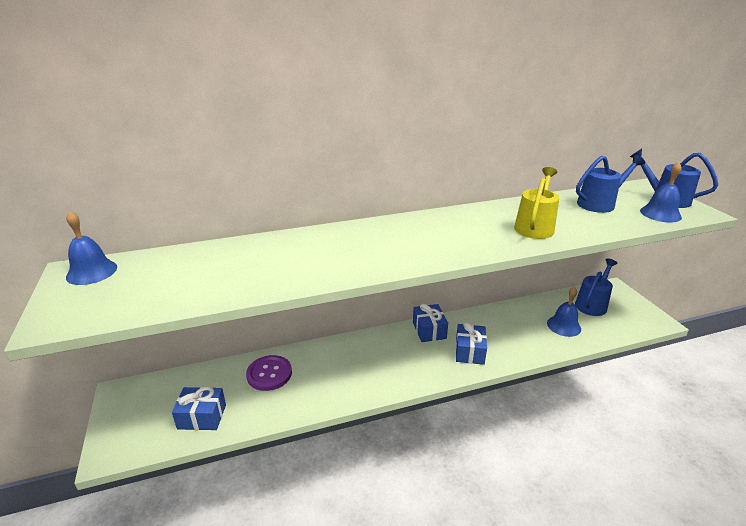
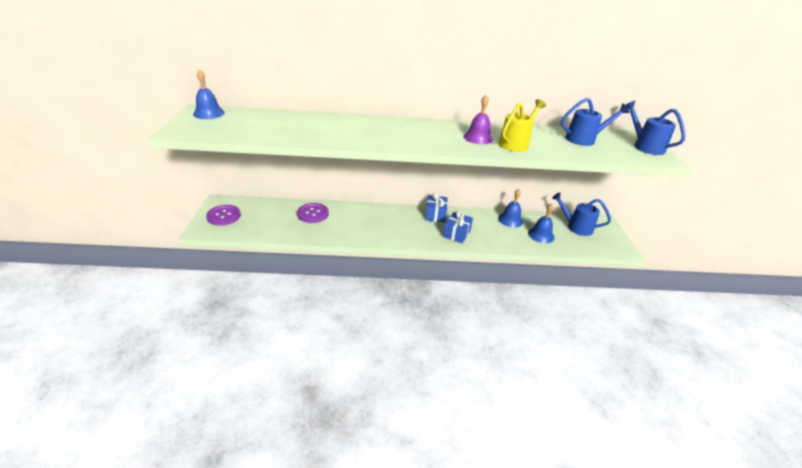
camera: 15 degrees right, 5 degrees up
(136, 416) = (223, 216): none -> purple button
(202, 417) = (261, 226): blue gift -> none
(486, 228) = (478, 138): none -> purple bell
(592, 304) = (576, 227): blue watering can -> blue watering can turned 120 degrees counterclockwise
(660, 214) = (628, 154): blue bell -> blue bell (510, 220)

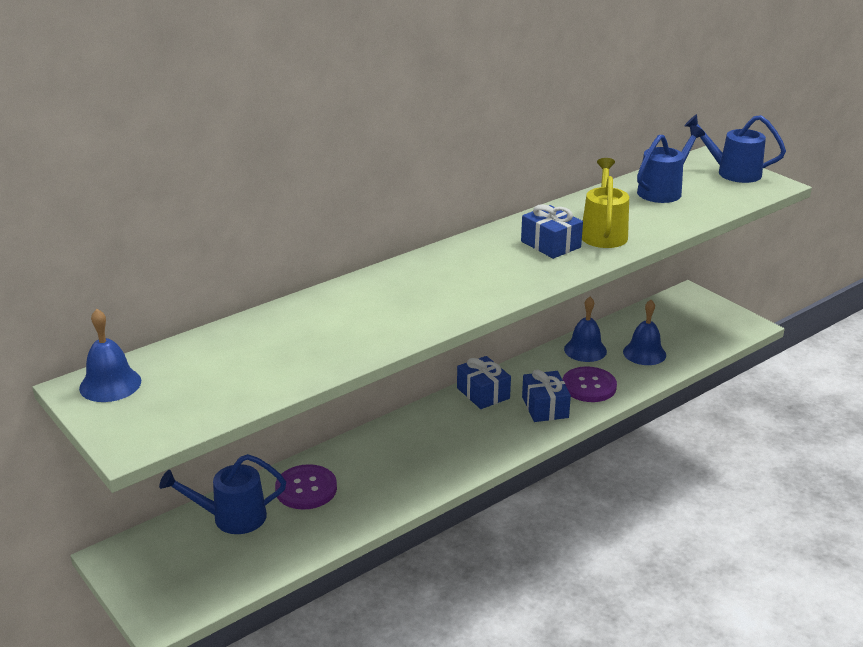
camera: 35 degrees left, 5 degrees down
(223, 216) = (162, 575): purple button -> purple button (589, 386)
(478, 138) = (550, 244): purple bell -> blue gift
(576, 227) = (669, 319): blue watering can -> blue watering can (231, 518)

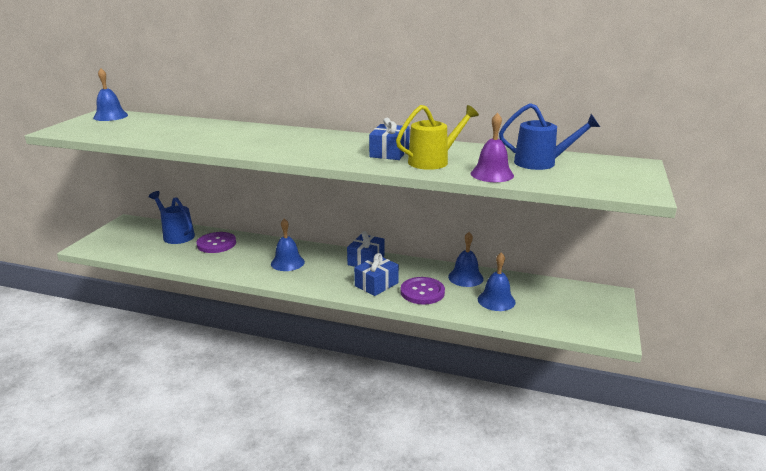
camera: 55 degrees right, 5 degrees down
(427, 448) = (287, 262): none -> blue bell
(670, 221) = (492, 174): none -> purple bell
(732, 172) = (629, 175): blue watering can -> none

